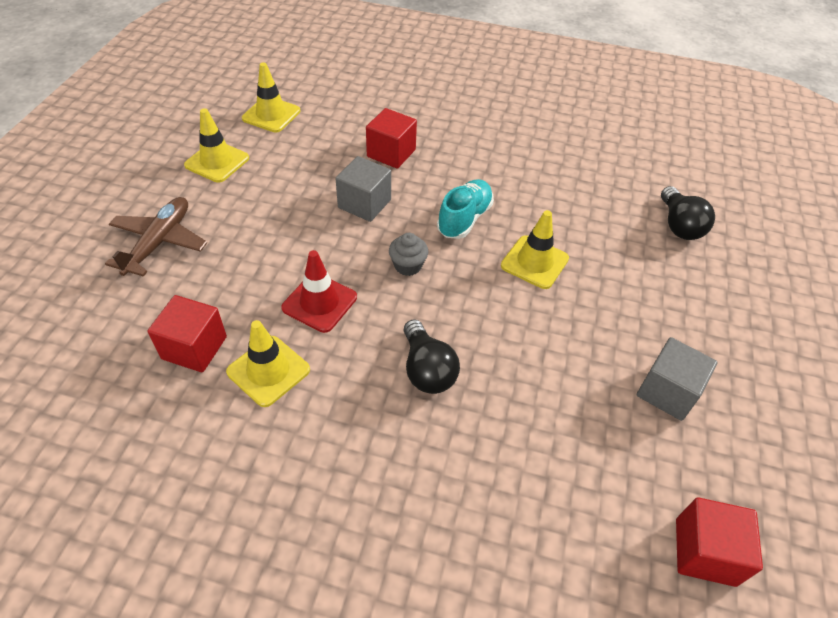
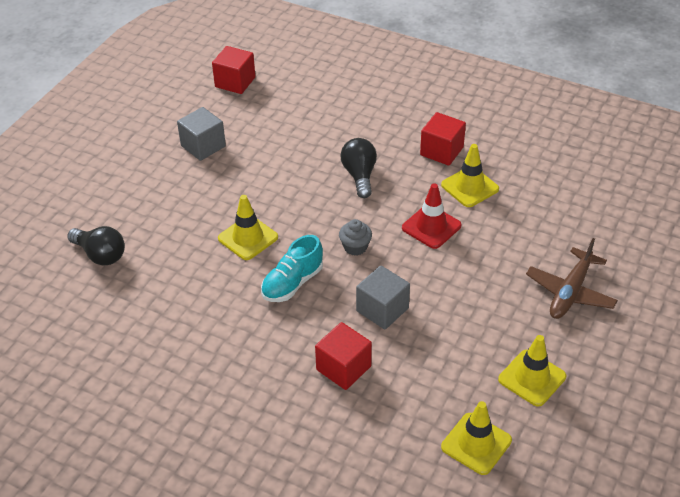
camera: 165 degrees left, 5 degrees down
(194, 348) = (524, 207): red cube -> red cube (441, 151)
(679, 225) = (100, 255): black light bulb -> black light bulb turned 120 degrees clockwise

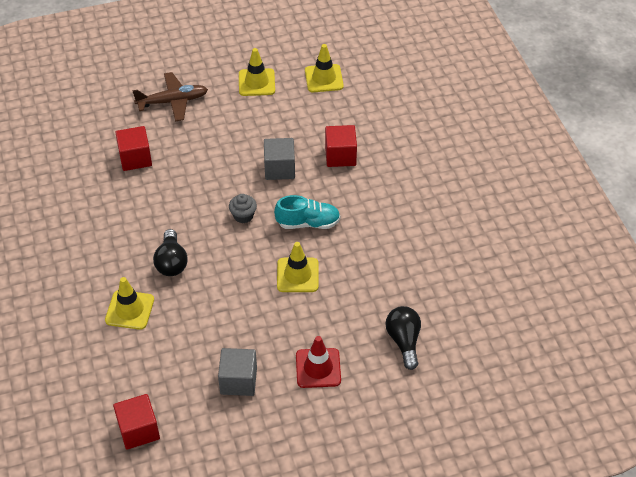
camera: 135 degrees left, 5 degrees up
(359, 175) = (171, 262): black light bulb -> black light bulb turned 45 degrees counterclockwise
(431, 227) = (183, 192): red traffic cone -> red traffic cone (318, 368)
(441, 151) = (97, 236): red cube -> red cube (135, 158)
(469, 187) = (122, 198): yellow traffic cone -> yellow traffic cone (129, 310)

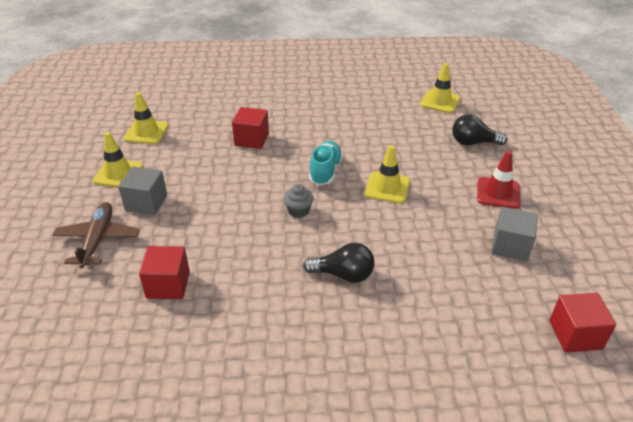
camera: 75 degrees left, 10 degrees down
(129, 310) = (404, 321): yellow traffic cone -> yellow traffic cone (440, 101)
(279, 168) = (247, 177): grey cube -> grey cube (146, 203)

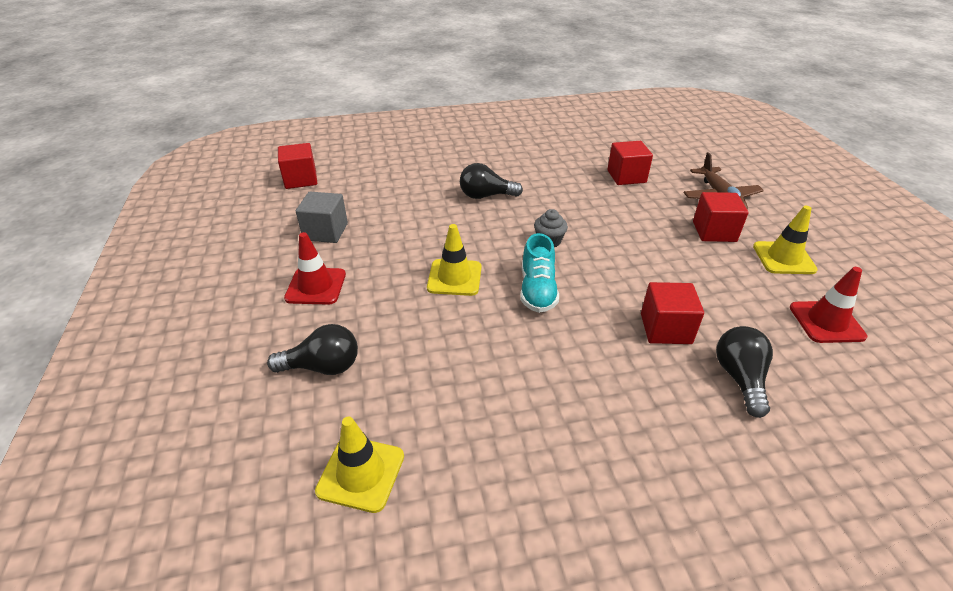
camera: 170 degrees right, 0 degrees up
(146, 132) = (826, 322): yellow traffic cone -> red traffic cone
(146, 203) = (714, 231): grey cube -> red cube
(231, 114) = (740, 378): none -> black light bulb

